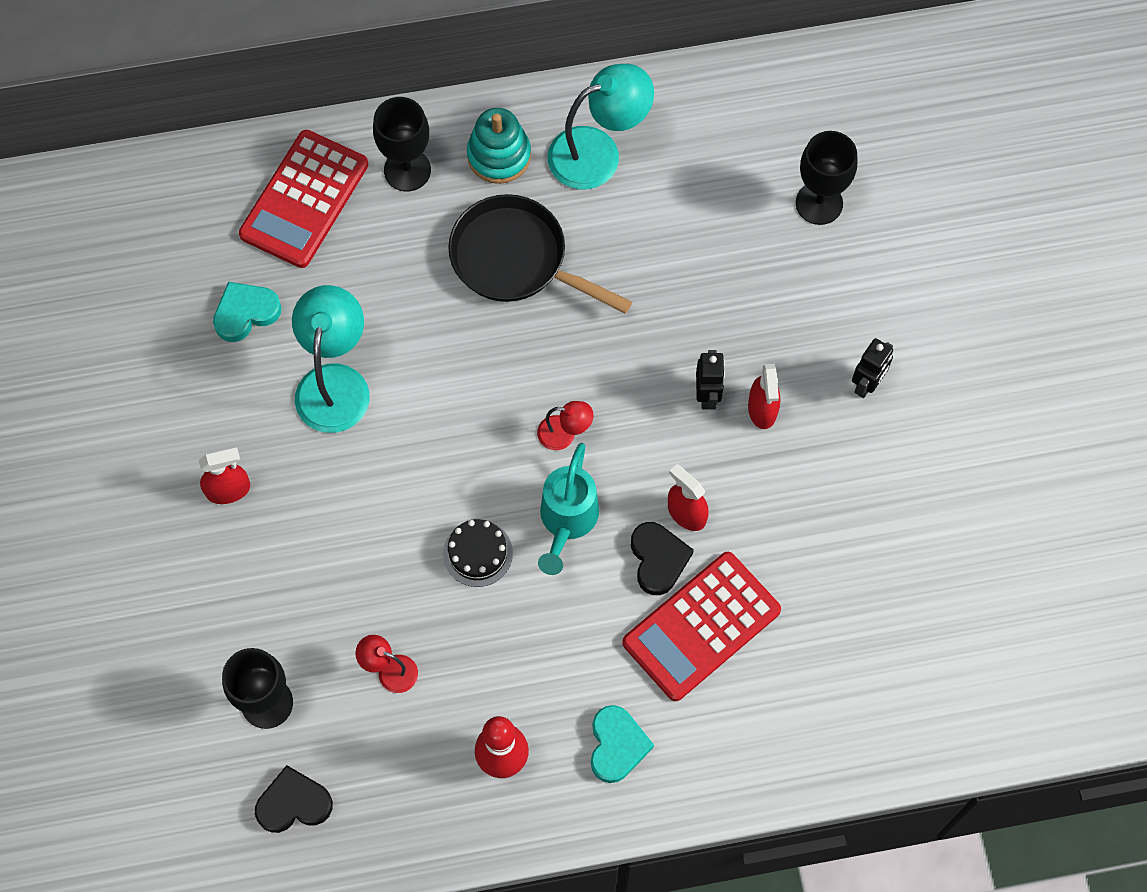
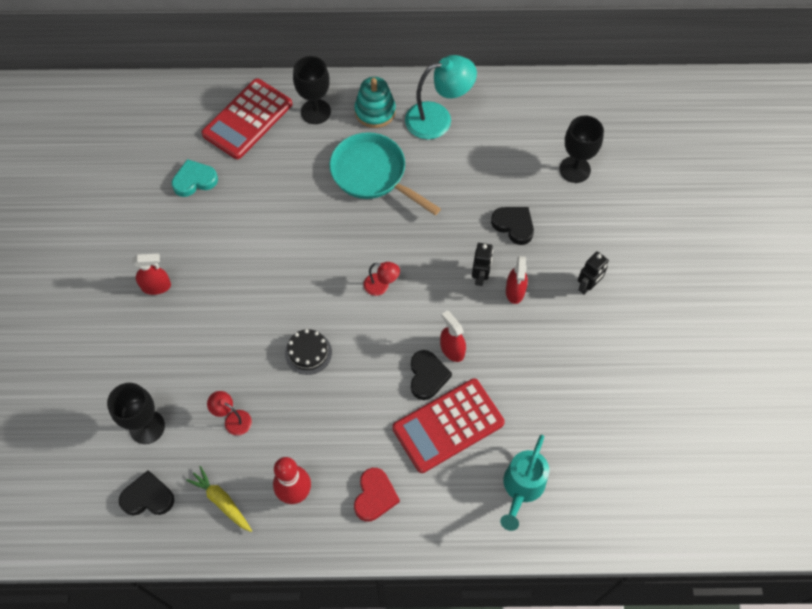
camera: 10 degrees right, 5 degrees down
(335, 382) = (240, 231): turquoise lamp -> none
(400, 790) = (221, 501): none -> yellow carrot
(516, 259) = (372, 174): black pan -> turquoise pan
(567, 521) = (371, 341): turquoise watering can -> turquoise watering can (521, 488)
(617, 745) = (375, 496): turquoise heart -> red heart
(743, 307) = (514, 225): none -> black heart

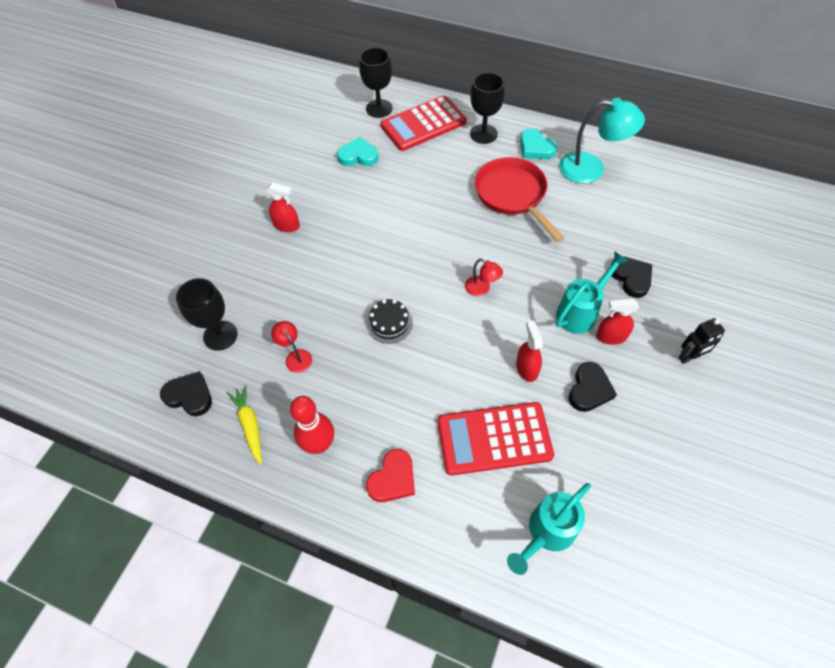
camera: 25 degrees right, 5 degrees down
(372, 174) = (512, 195): turquoise pan -> red pan
(375, 111) = (536, 148): turquoise stacking toy -> turquoise heart
(427, 376) = (492, 384): black heart -> black heart (589, 389)
(480, 277) = (580, 312): black robot -> turquoise watering can
(515, 291) = (611, 336): red spray bottle -> red spray bottle turned 60 degrees clockwise
(575, 169) = (711, 248): black goblet -> black goblet (379, 108)

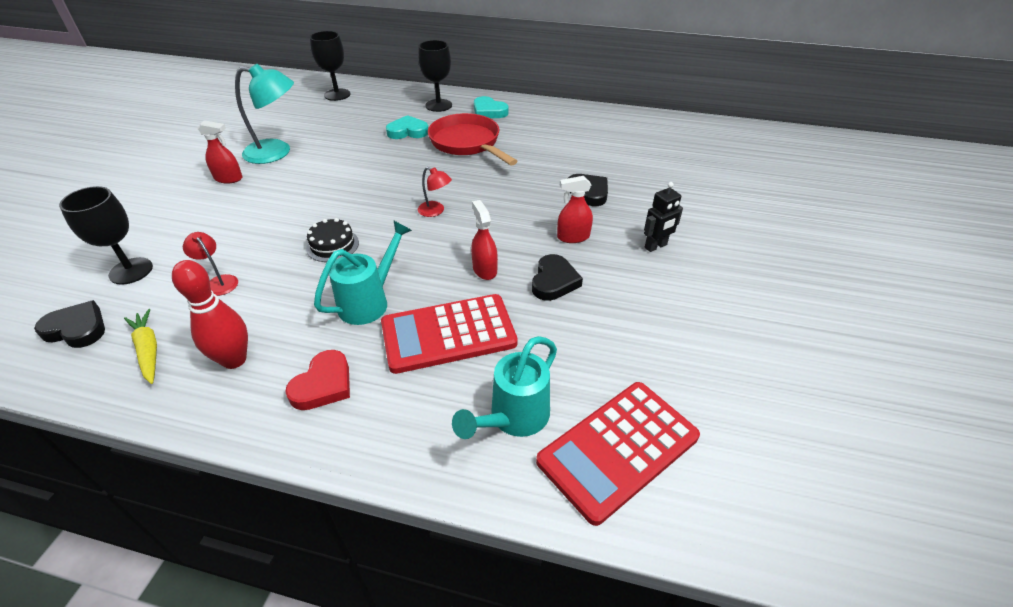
camera: 10 degrees left, 15 degrees down
(358, 156) = (312, 126): turquoise heart -> turquoise heart (408, 131)
(423, 124) = (380, 102): red calculator -> red calculator (618, 449)
(580, 312) = (540, 221): turquoise watering can -> turquoise watering can (369, 301)
(591, 169) = (542, 122): turquoise lamp -> turquoise lamp (277, 152)

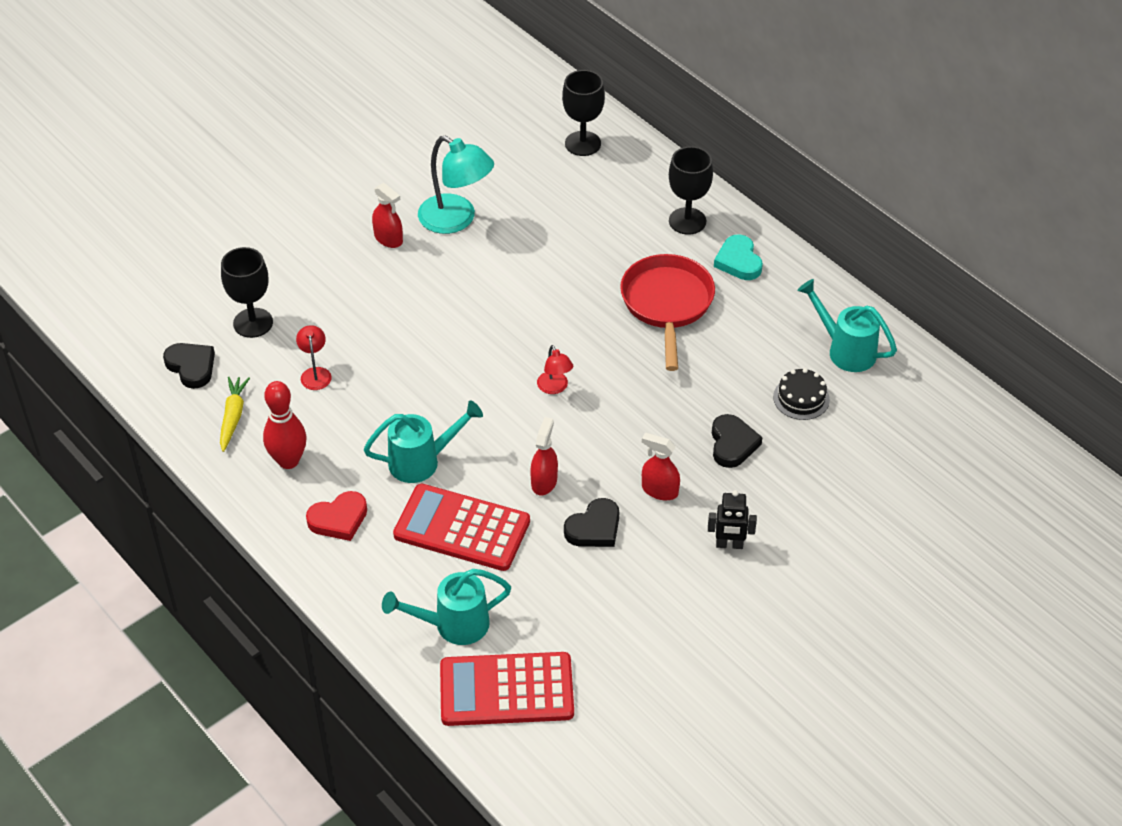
camera: 35 degrees right, 5 degrees up
(332, 245) = (431, 381): black cake -> black cake (801, 398)
(408, 131) = (616, 252): turquoise heart -> none
(596, 126) = (845, 350): none -> turquoise watering can

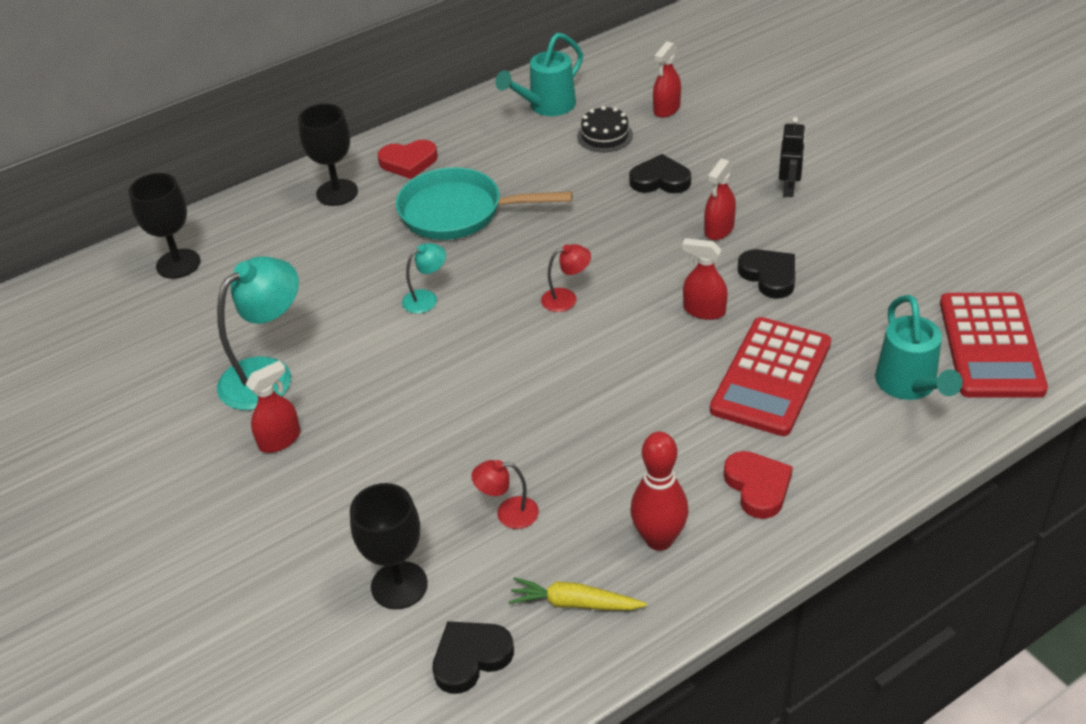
camera: 80 degrees left, 5 degrees down
(422, 461) = (668, 410): turquoise watering can -> none
(549, 298) = (426, 298): none -> turquoise lamp
(667, 304) = (458, 212): red pan -> turquoise pan
(738, 261) = (408, 162): turquoise heart -> red heart
(856, 444) = (666, 109): none -> red spray bottle

